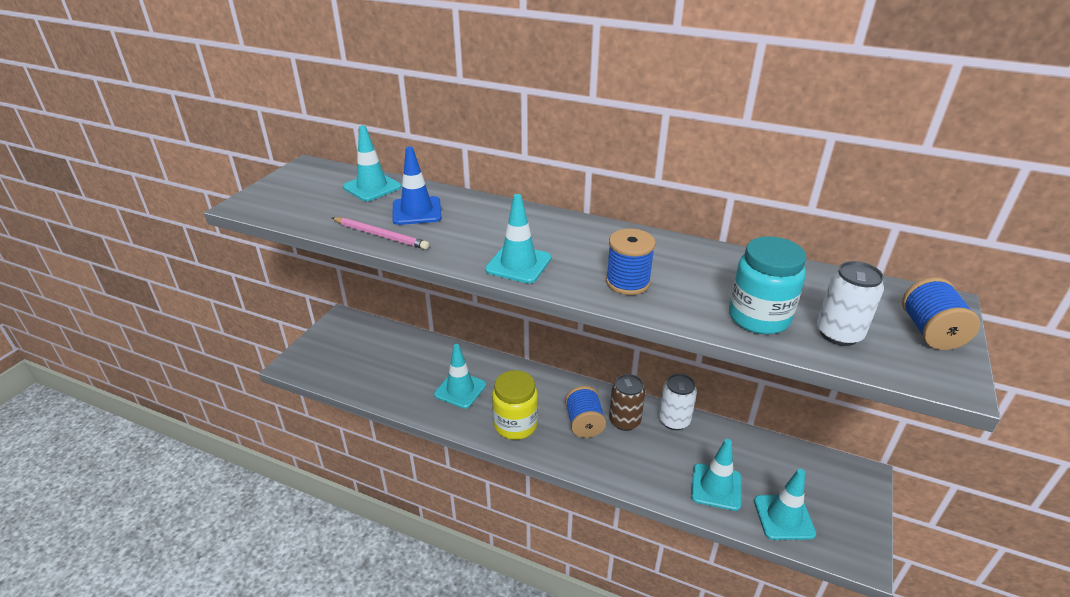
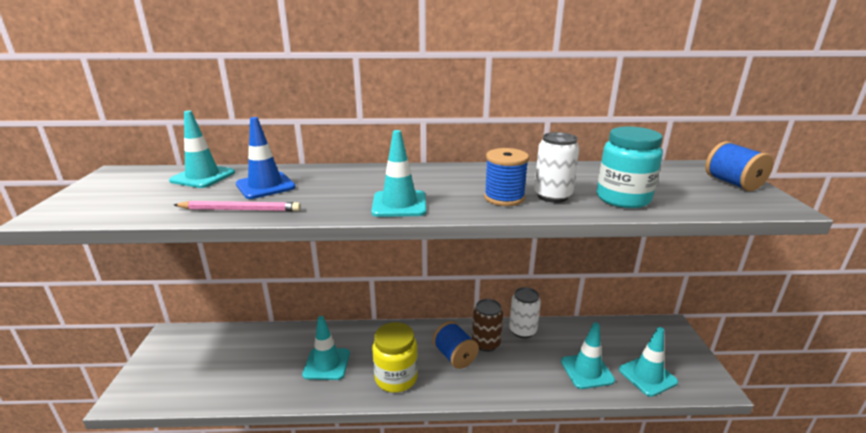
camera: 25 degrees left, 10 degrees down
(839, 334) = (684, 196): white can -> white can (552, 196)

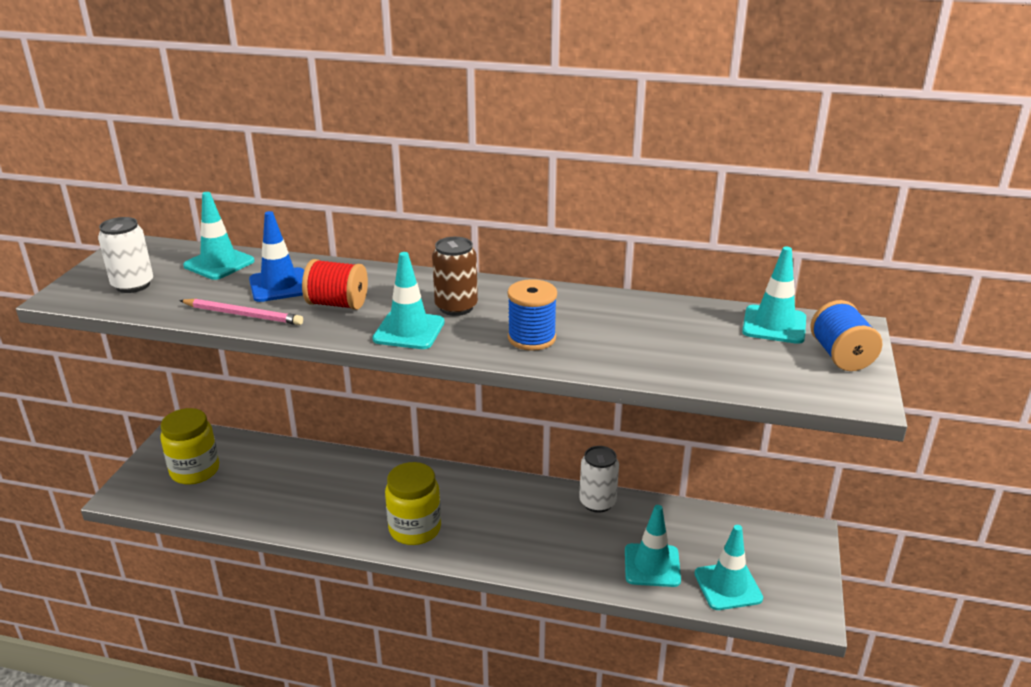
camera: 15 degrees right, 5 degrees up
(190, 363) = (195, 471): none -> yellow jar
(324, 193) = (337, 304): none -> red spool
(327, 364) = (342, 499): turquoise traffic cone -> turquoise traffic cone (774, 325)
(455, 356) = (495, 518): blue spool -> none
(486, 343) = (541, 510): brown can -> brown can (456, 307)
(552, 196) = (590, 344): white can -> white can (133, 285)
(623, 199) = (672, 359): turquoise jar -> none

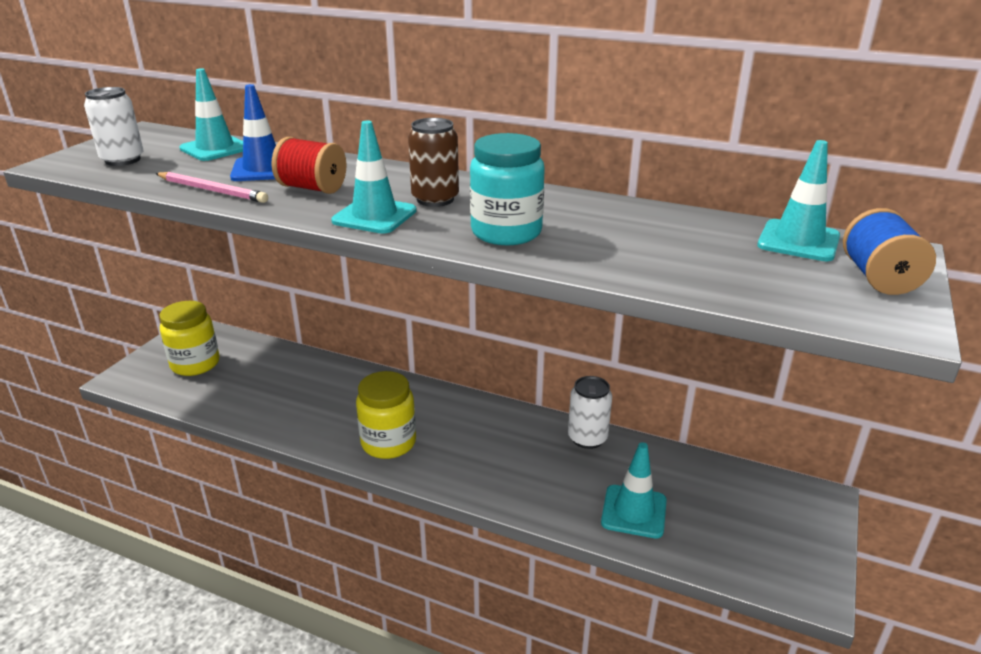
camera: 10 degrees right, 0 degrees up
(531, 338) = (506, 232): blue spool -> turquoise jar
(728, 586) = (717, 546): turquoise traffic cone -> none

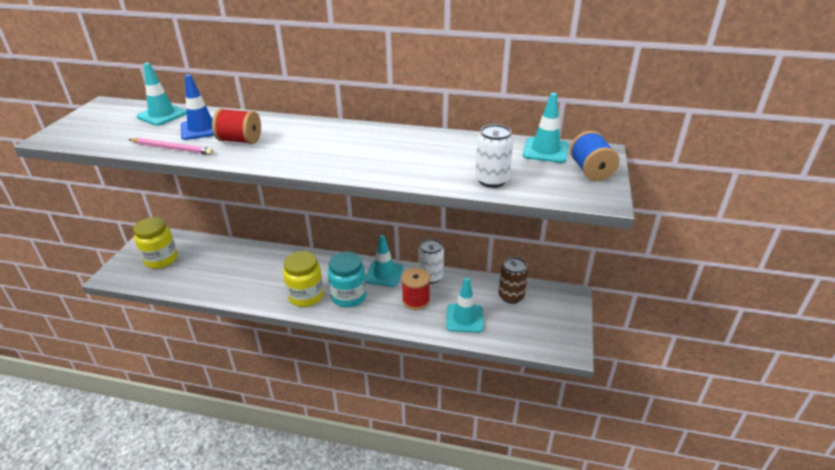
camera: 10 degrees left, 5 degrees up
(123, 160) = (99, 130): white can -> white can (492, 180)
(374, 216) = (287, 158): turquoise traffic cone -> turquoise traffic cone (384, 274)
(435, 199) = (323, 141): brown can -> brown can (511, 296)
(506, 232) = (373, 161): turquoise jar -> turquoise jar (349, 296)
(558, 472) = (416, 300): none -> red spool

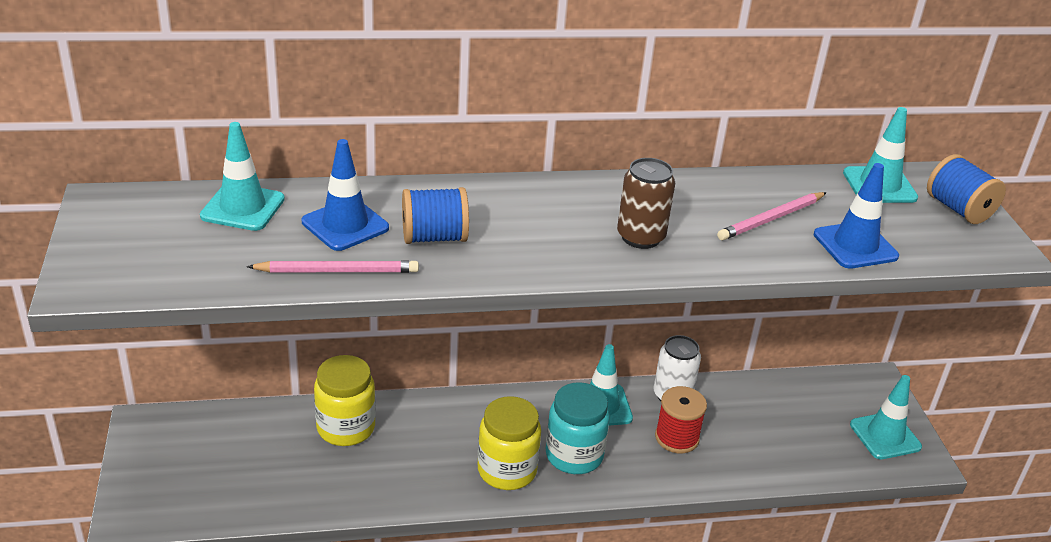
camera: 25 degrees left, 0 degrees up
(161, 259) = (202, 464): yellow jar -> yellow jar (346, 428)
(240, 140) = (434, 237): red spool -> blue spool
(450, 158) = (771, 219): none -> pink pencil
(464, 318) = (762, 449): turquoise traffic cone -> turquoise traffic cone (885, 436)
(492, 180) = (855, 245): white can -> blue traffic cone
(511, 296) = (802, 400): brown can -> brown can (640, 237)

